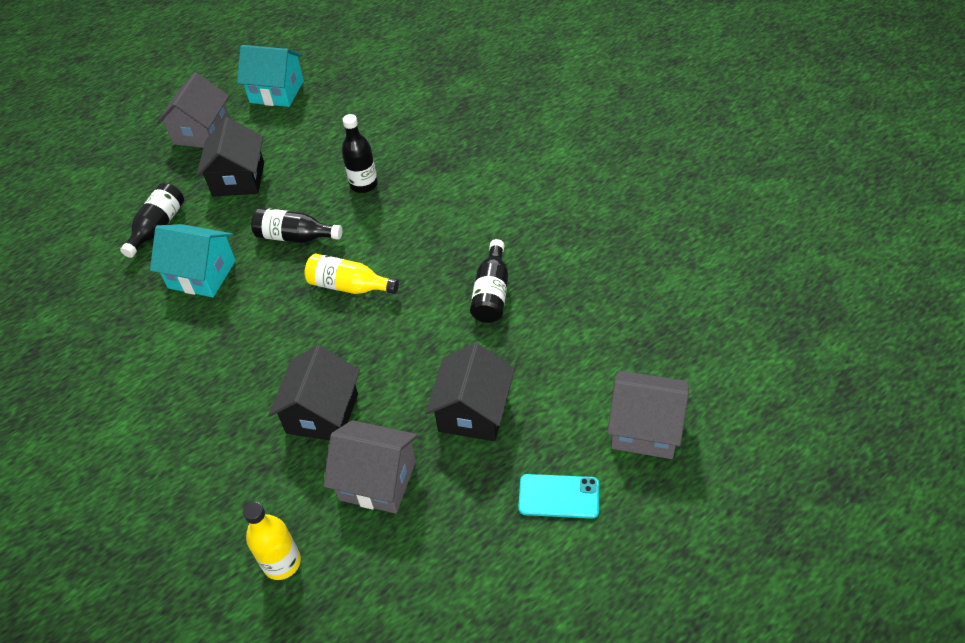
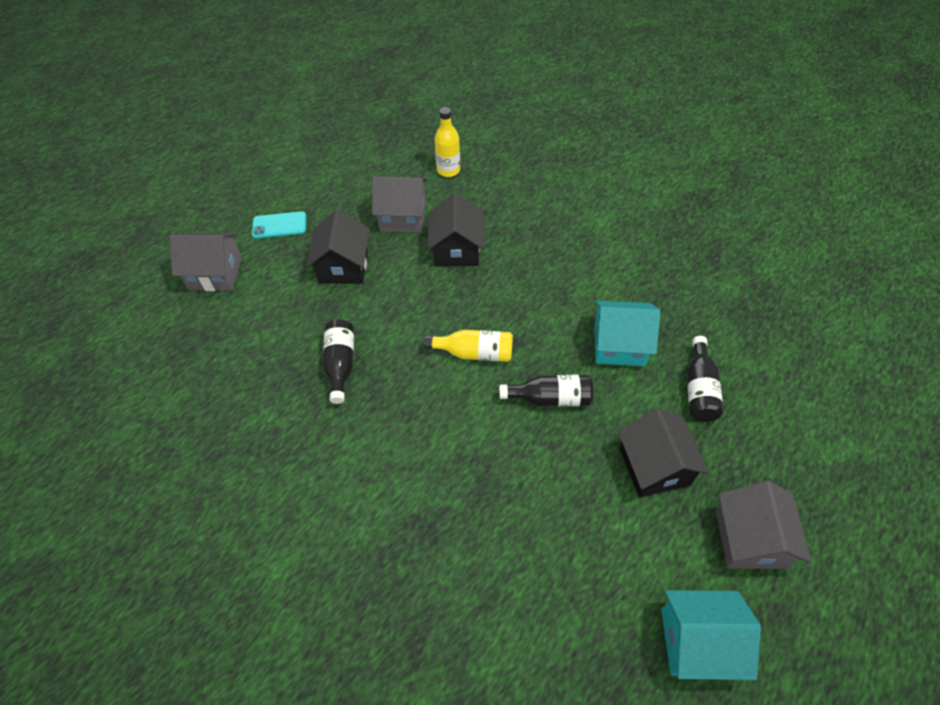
camera: 165 degrees right, 5 degrees up
(364, 184) = (504, 479): black bottle -> none

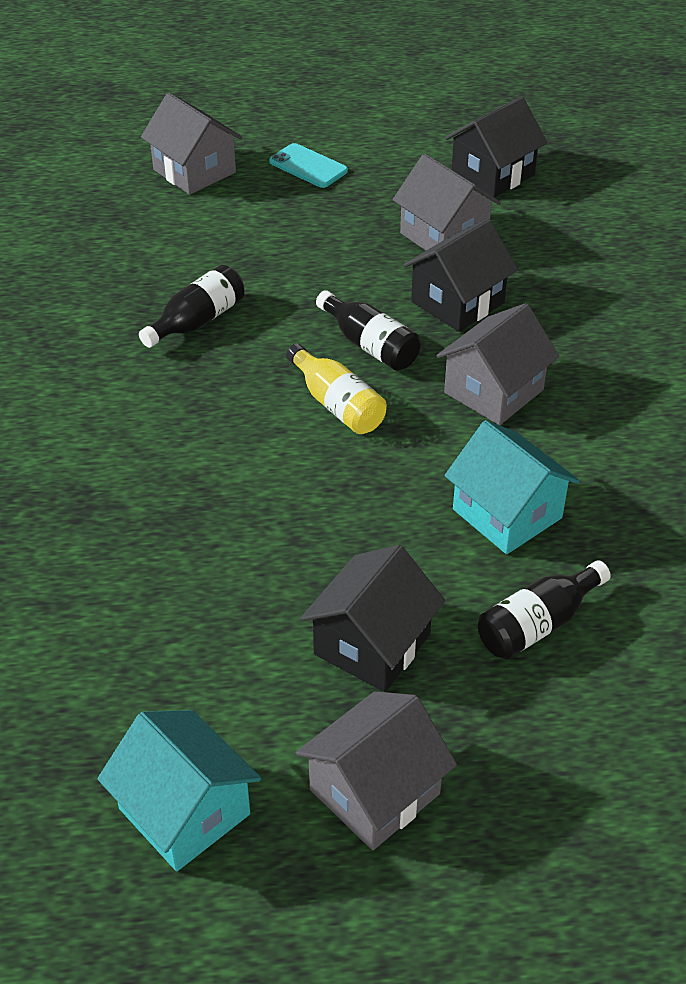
camera: 45 degrees right, 10 degrees down
(343, 267) = (318, 241): black house -> black house (492, 174)
(448, 170) = (562, 222): yellow bottle -> none
(533, 285) = (494, 391): none -> grey house
(550, 398) = (355, 500): black bottle -> black bottle (370, 345)

